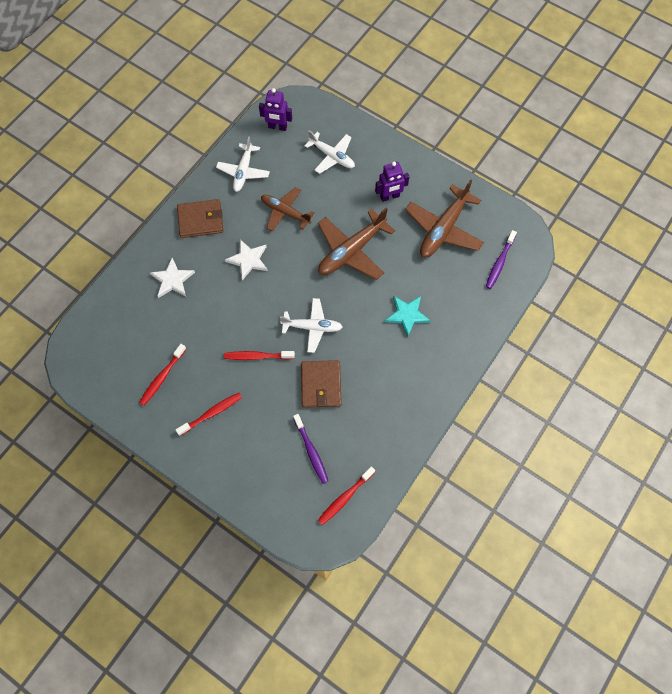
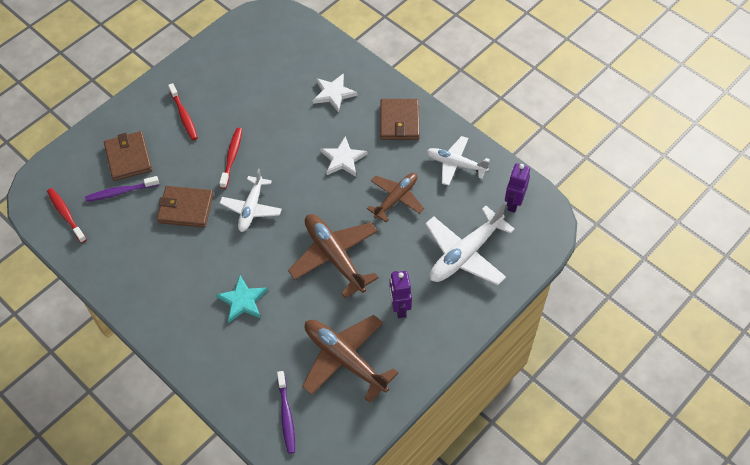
camera: 100 degrees right, 10 degrees down
(162, 377) = (231, 80): red toothbrush -> none
(269, 455) = (128, 158): none -> brown wallet
(332, 156) = (465, 254): white plane -> white plane, size x1.53
(499, 262) = (286, 415): purple toothbrush -> purple toothbrush turned 135 degrees counterclockwise

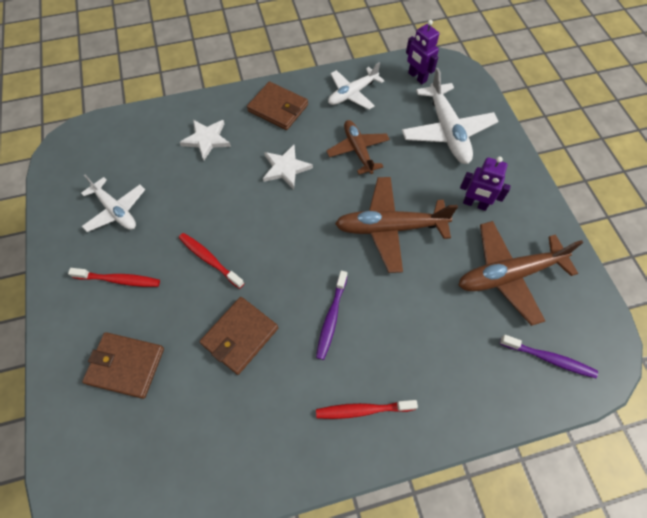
camera: 60 degrees left, 5 degrees up
(66, 215) = (149, 482): red toothbrush -> red toothbrush (363, 410)
(121, 192) = (166, 397): purple toothbrush -> purple toothbrush (331, 317)
(242, 301) = (392, 335): turquoise star -> none
(251, 208) = (285, 272): white plane -> white plane (116, 210)

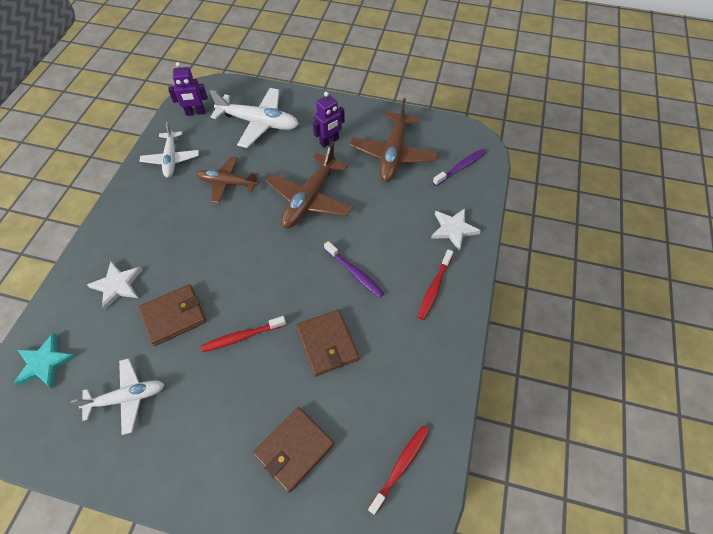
camera: 60 degrees left, 5 degrees down
(118, 280) = (205, 424): red toothbrush -> red toothbrush (400, 467)
(119, 139) = (45, 363): none -> turquoise star
(278, 108) = (136, 216): brown wallet -> brown wallet (173, 316)
(286, 168) = (201, 239): white star -> white star (453, 229)

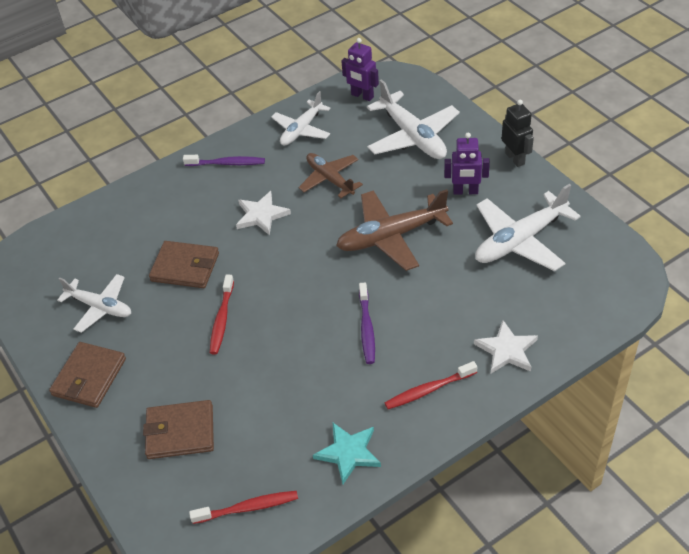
camera: 45 degrees right, 10 degrees down
(45, 363) = (68, 243): turquoise star -> turquoise star (348, 453)
(117, 285) = (166, 215): white star -> white star (261, 215)
(243, 336) = (222, 319): red toothbrush -> red toothbrush turned 105 degrees counterclockwise
(327, 344) = (283, 371): brown wallet -> brown wallet (89, 377)
(339, 104) = (515, 158): none -> black robot
(393, 154) = (520, 241): brown plane -> white plane
(460, 167) = (581, 295): purple toothbrush -> purple toothbrush (226, 163)

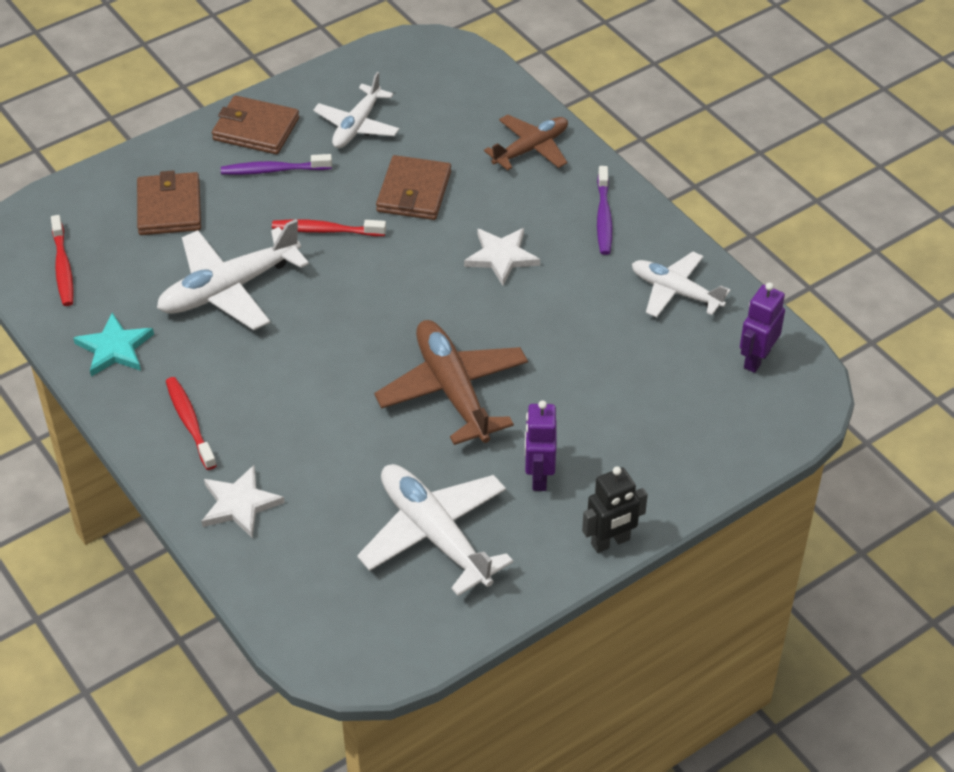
camera: 85 degrees right, 0 degrees up
(330, 179) = (569, 324): brown plane -> brown plane (531, 148)
(366, 328) = (295, 364): purple toothbrush -> purple toothbrush (274, 170)
(413, 136) = (661, 419): white plane -> white plane (229, 289)

